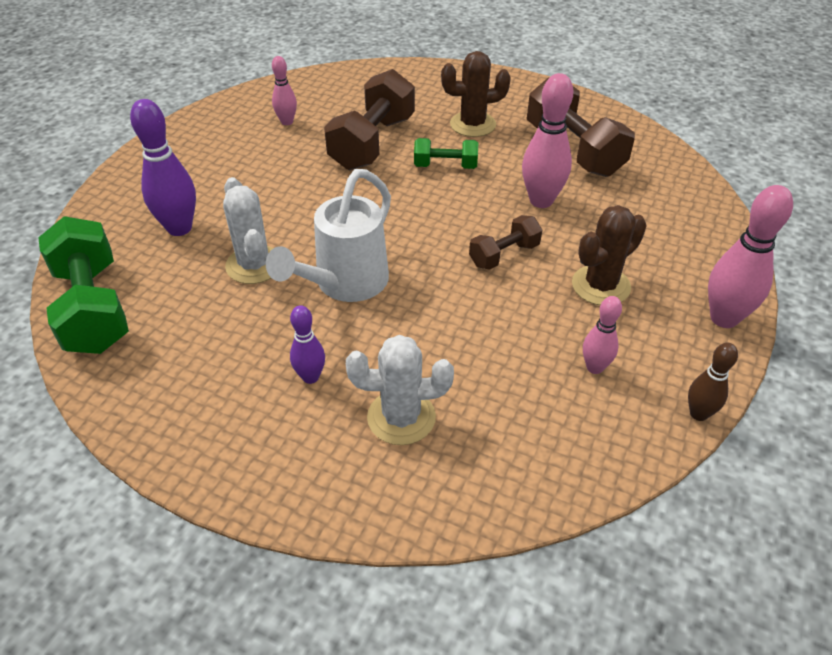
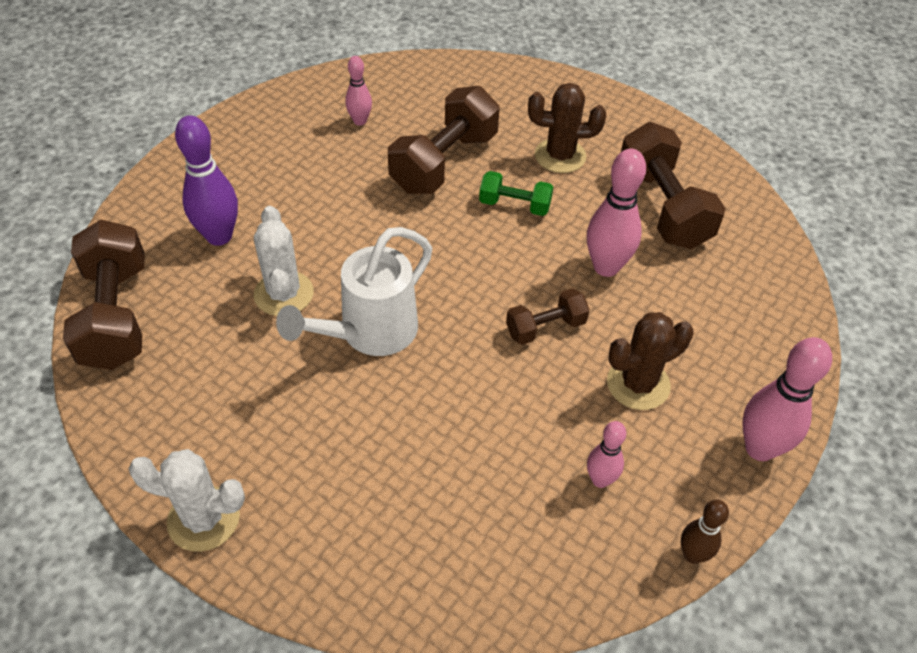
camera: 10 degrees right, 5 degrees up
(93, 308) = (116, 315): green dumbbell -> brown dumbbell
(310, 377) = (308, 434): purple bowling pin -> none
(401, 417) = (386, 497): white cactus -> white cactus (203, 519)

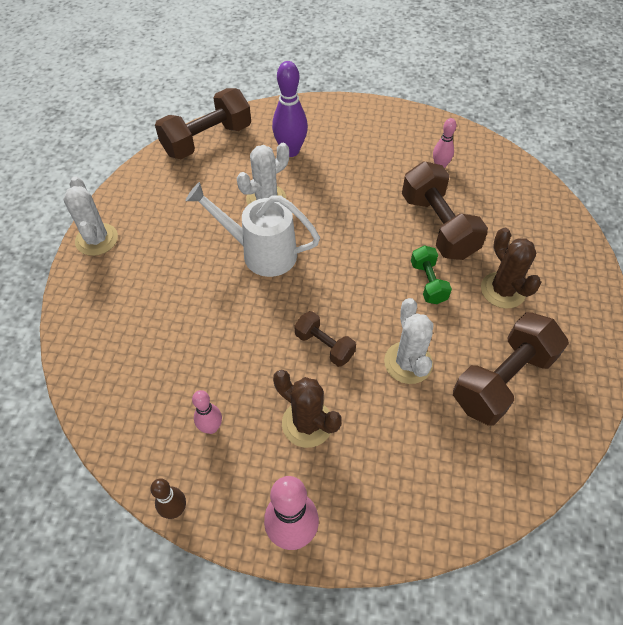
camera: 65 degrees right, 5 degrees up
(444, 163) = (438, 226): brown dumbbell -> brown dumbbell turned 60 degrees clockwise
(606, 267) = (408, 362): pink bowling pin -> white cactus

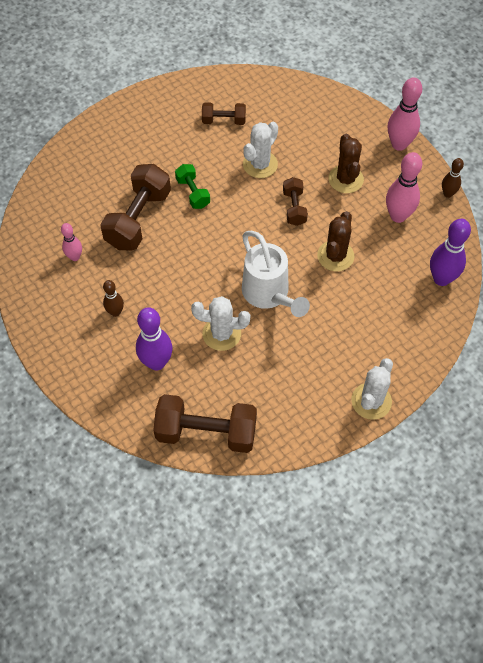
camera: 135 degrees left, 5 degrees up
(108, 393) = (441, 279): none -> purple bowling pin
(211, 427) = (398, 216): pink bowling pin -> pink bowling pin, size x1.73
(360, 157) = (115, 312): none -> brown bowling pin
(428, 282) = (193, 193): green dumbbell -> green dumbbell turned 60 degrees counterclockwise
(502, 380) = (224, 120): brown dumbbell -> brown dumbbell, size x0.54
(503, 290) = (158, 155): brown cactus -> brown cactus (335, 256)

